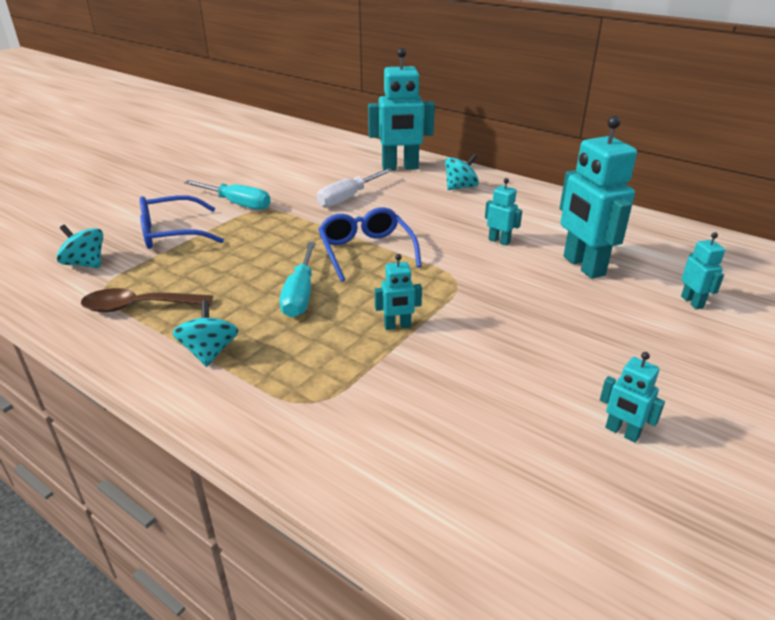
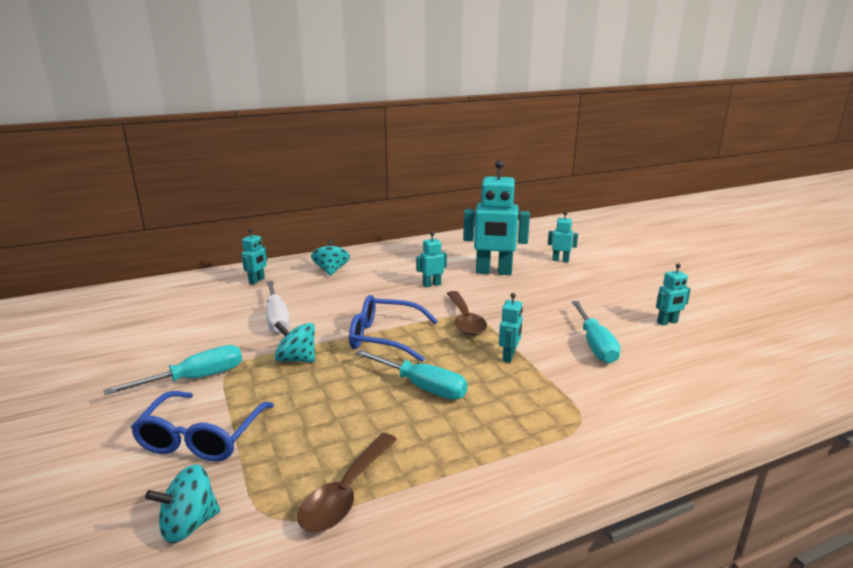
camera: 60 degrees left, 10 degrees down
(209, 352) = (474, 459): turquoise spinning top -> turquoise spinning top (296, 359)
(400, 168) = (257, 281): turquoise robot -> turquoise robot, size x0.48
(445, 281) = (465, 320): none -> brown spoon
(484, 379) = (595, 345): none -> turquoise screwdriver

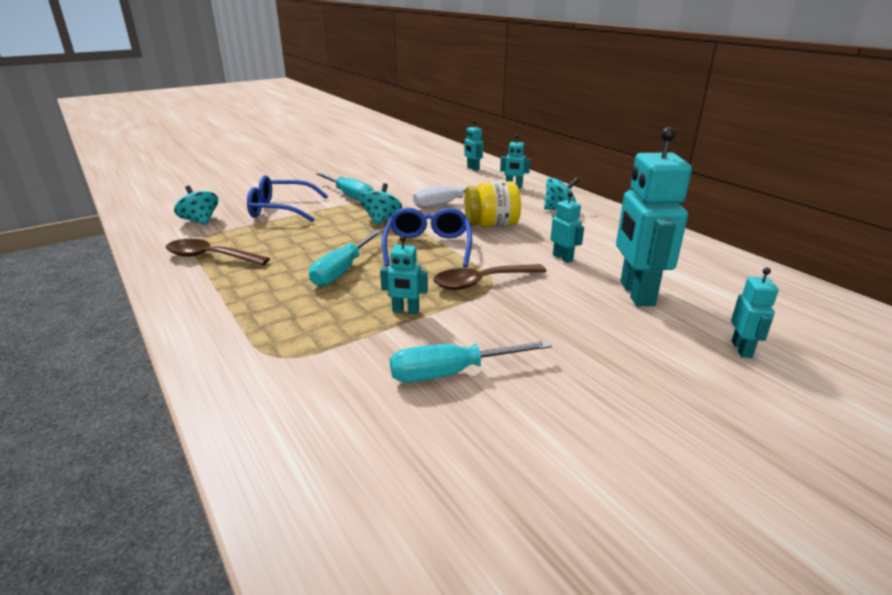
camera: 80 degrees right, 5 degrees up
(350, 303) = (491, 225): none -> yellow jar
(667, 322) = (559, 458): turquoise robot -> turquoise robot (473, 168)

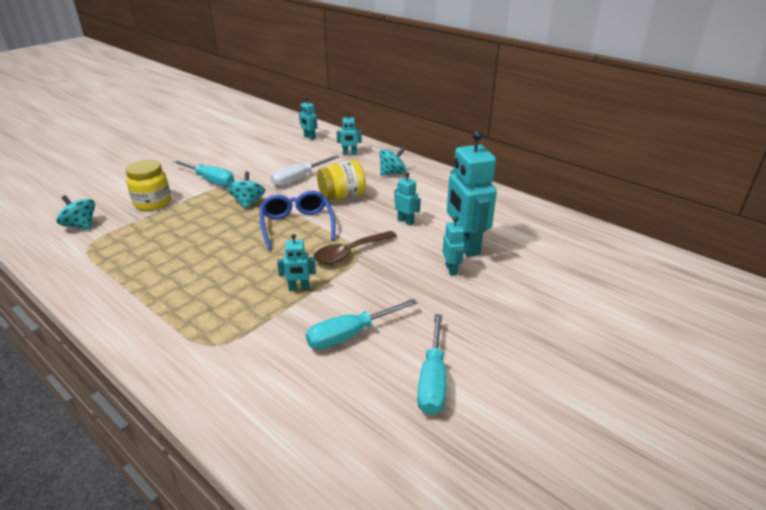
camera: 15 degrees left, 5 degrees up
(210, 257) = (110, 262): brown spoon -> none
(281, 209) = (153, 203): blue glasses -> yellow jar
(342, 270) = (234, 259): turquoise screwdriver -> turquoise screwdriver (432, 380)
(742, 349) = (541, 281): turquoise robot -> turquoise robot (451, 269)

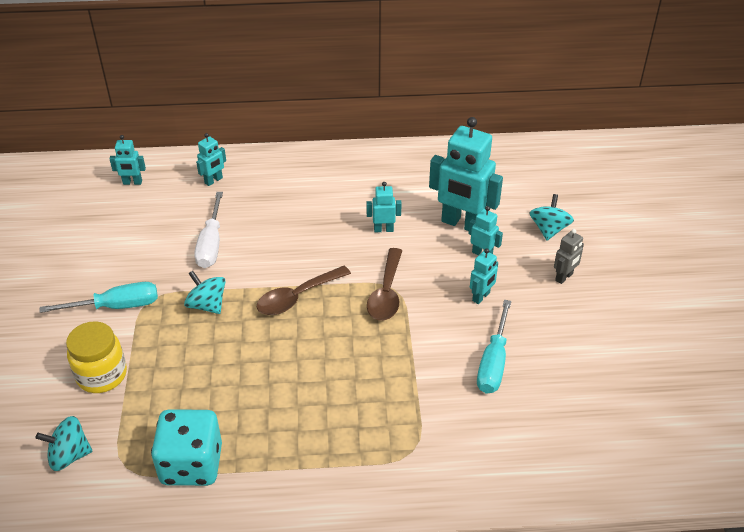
camera: 45 degrees left, 10 degrees up
(110, 265) = (191, 464): none -> turquoise dice
(297, 225) = (297, 297): blue glasses -> brown spoon
(299, 288) = (398, 355): turquoise robot -> turquoise robot (481, 297)
(342, 197) = (288, 238): yellow jar -> none
(392, 173) = (292, 180): turquoise spinning top -> turquoise spinning top (549, 229)
(432, 380) = (588, 353): turquoise screwdriver -> none
(494, 320) = (564, 277): none -> grey robot

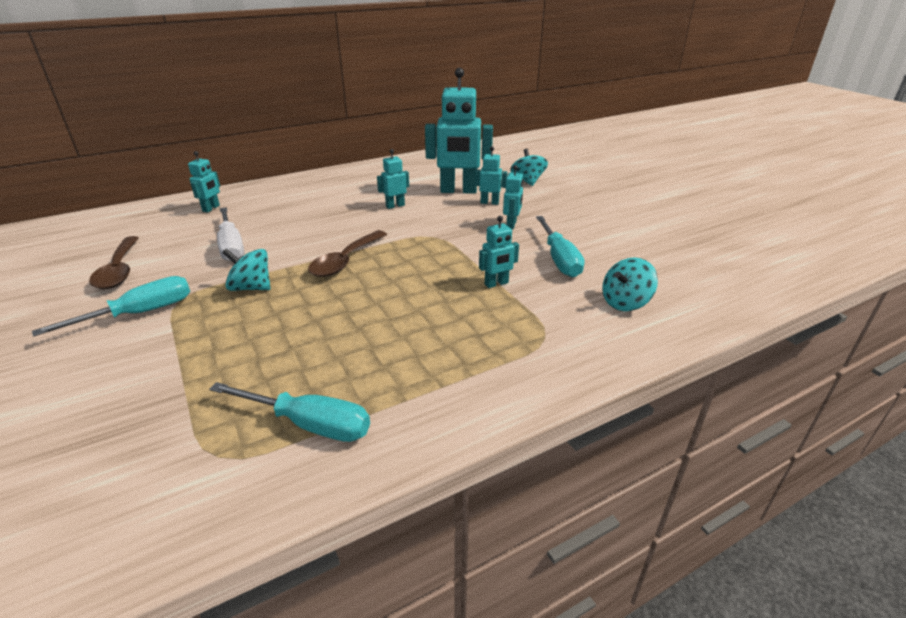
camera: 25 degrees left, 10 degrees down
(69, 455) = (126, 471): turquoise spinning top -> turquoise spinning top (625, 302)
(102, 375) = (144, 375): yellow jar -> none
(132, 182) = (121, 225): turquoise robot -> turquoise robot (496, 284)
(191, 464) = (309, 424): turquoise dice -> turquoise screwdriver
(386, 293) = (429, 240): brown spoon -> brown spoon (119, 270)
(564, 277) = (564, 201): grey robot -> none

